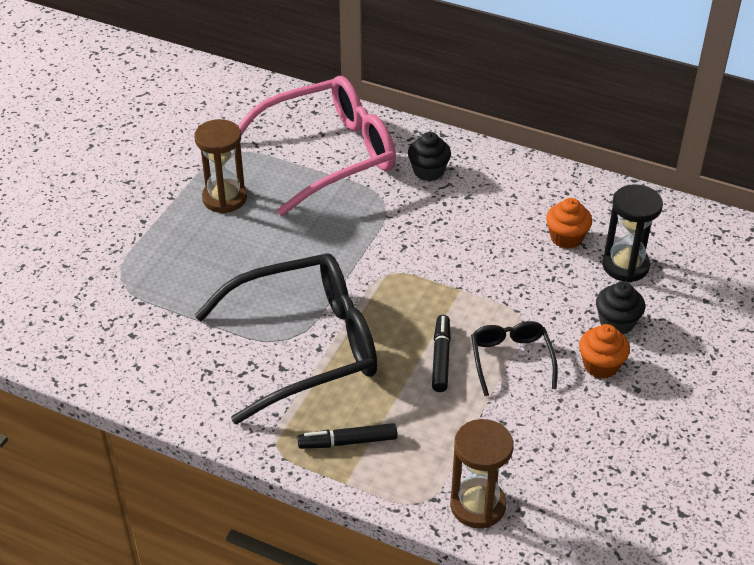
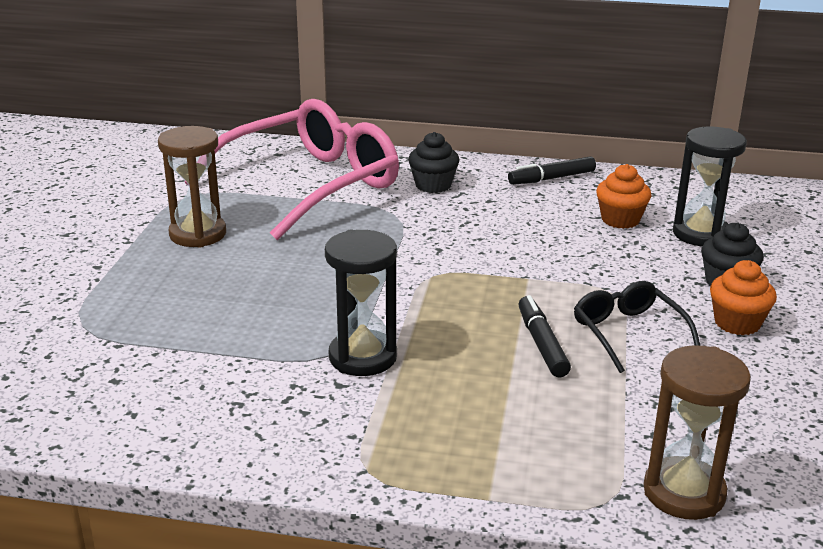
camera: 15 degrees left, 15 degrees down
(306, 346) = (362, 357): black glasses -> black hourglass
(348, 442) = (468, 450): black marker -> black marker (552, 178)

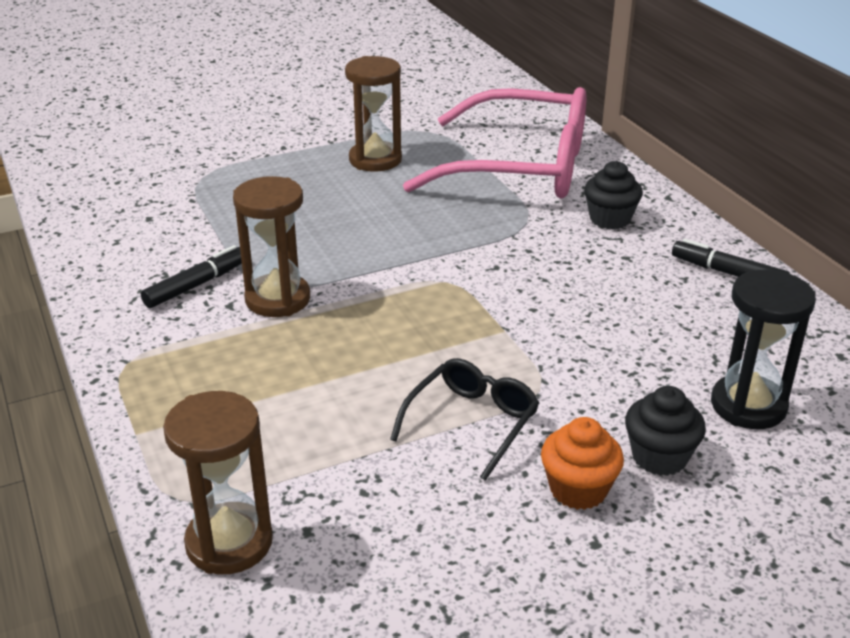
camera: 55 degrees right, 5 degrees up
(362, 357) = (278, 299): black hourglass -> brown hourglass
(542, 344) = (395, 379): black marker -> black marker (196, 285)
(620, 220) = (701, 343): orange cupcake -> none

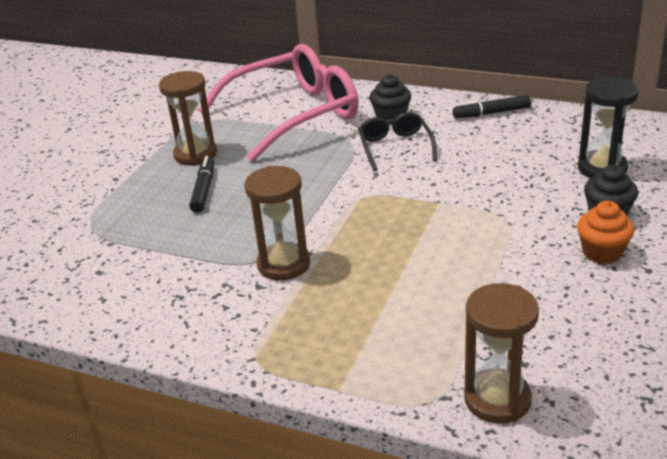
camera: 40 degrees left, 0 degrees up
(196, 285) = (215, 289): black marker -> black marker (204, 190)
(472, 422) = (504, 256): black glasses -> black glasses (395, 147)

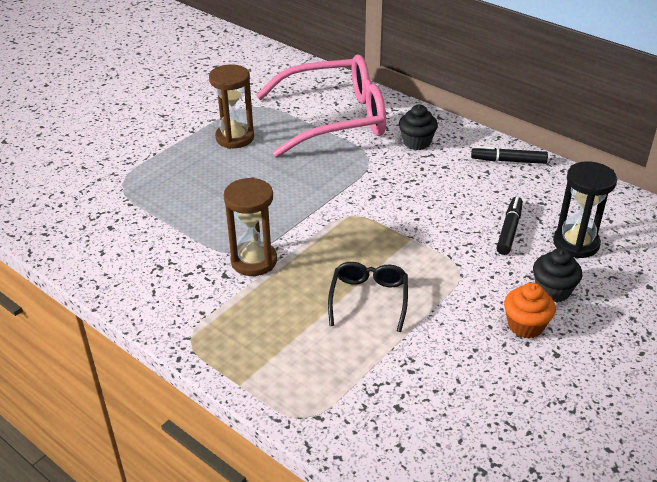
camera: 15 degrees right, 5 degrees up
(204, 190) = (225, 174): black marker -> black marker (509, 230)
(395, 147) = (404, 173): black glasses -> black glasses (369, 299)
(497, 399) = (359, 432): brown hourglass -> none

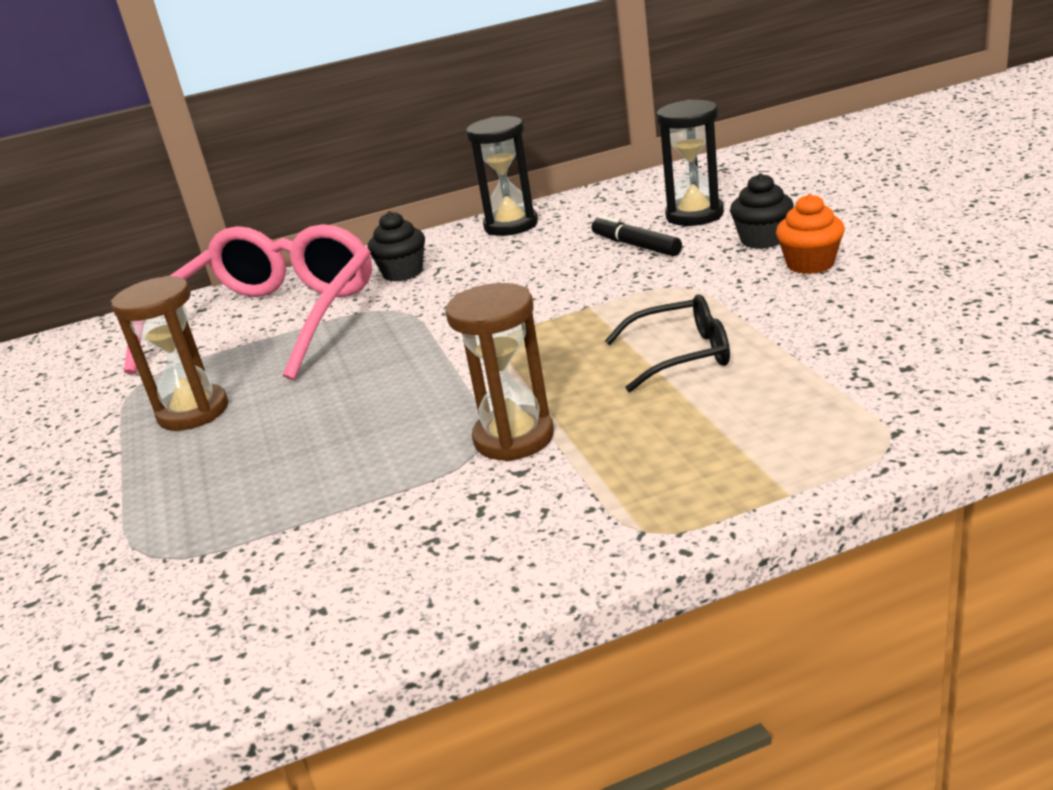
camera: 55 degrees left, 10 degrees down
(369, 299) = (681, 355): black glasses -> black glasses turned 135 degrees clockwise
(508, 161) = (511, 225): black marker -> black hourglass

